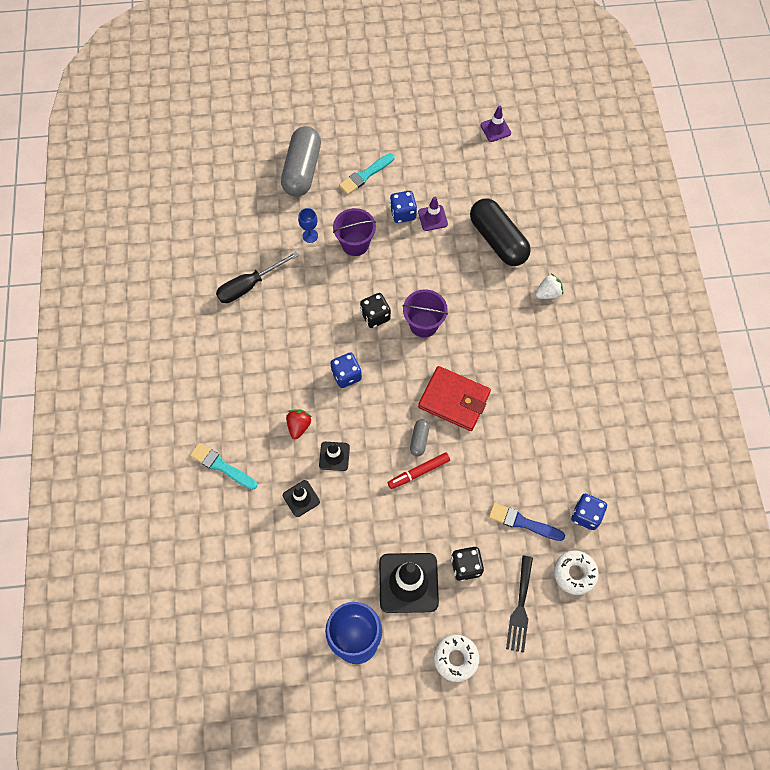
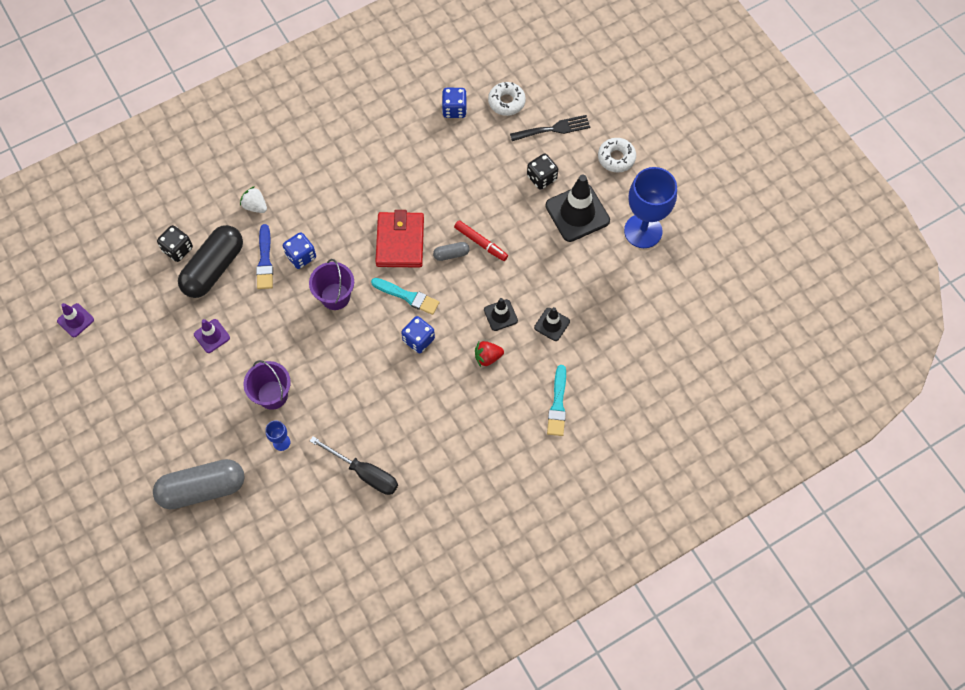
camera: 115 degrees left, 0 degrees up
(365, 175) = (184, 422): turquoise brush -> turquoise brush (407, 296)
(375, 316) = (346, 341): black dice -> black dice (178, 249)
(403, 213) = (217, 366): blue dice -> blue dice (301, 256)
(523, 522) = (484, 151): blue brush -> blue brush (265, 260)

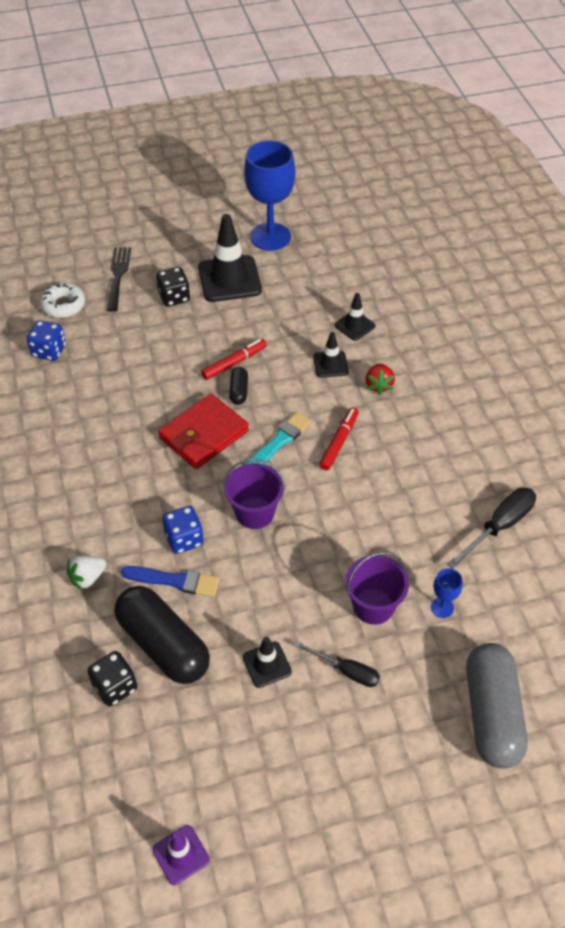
camera: 75 degrees left, 15 degrees down
(212, 336) = (267, 664): purple traffic cone -> black traffic cone
(217, 387) = (346, 671): none -> black screwdriver
(400, 242) = (204, 434): red wallet -> red wallet turned 60 degrees counterclockwise
(418, 339) = (339, 442): blue dice -> red marker
(451, 254) = (239, 391): grey capsule -> black capsule
(557, 404) = (449, 340): turquoise brush -> none
(616, 158) = (177, 237): white donut -> none

